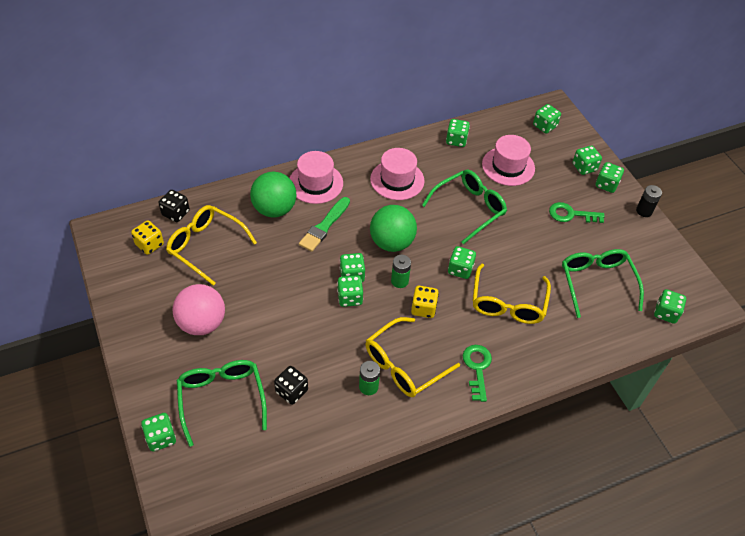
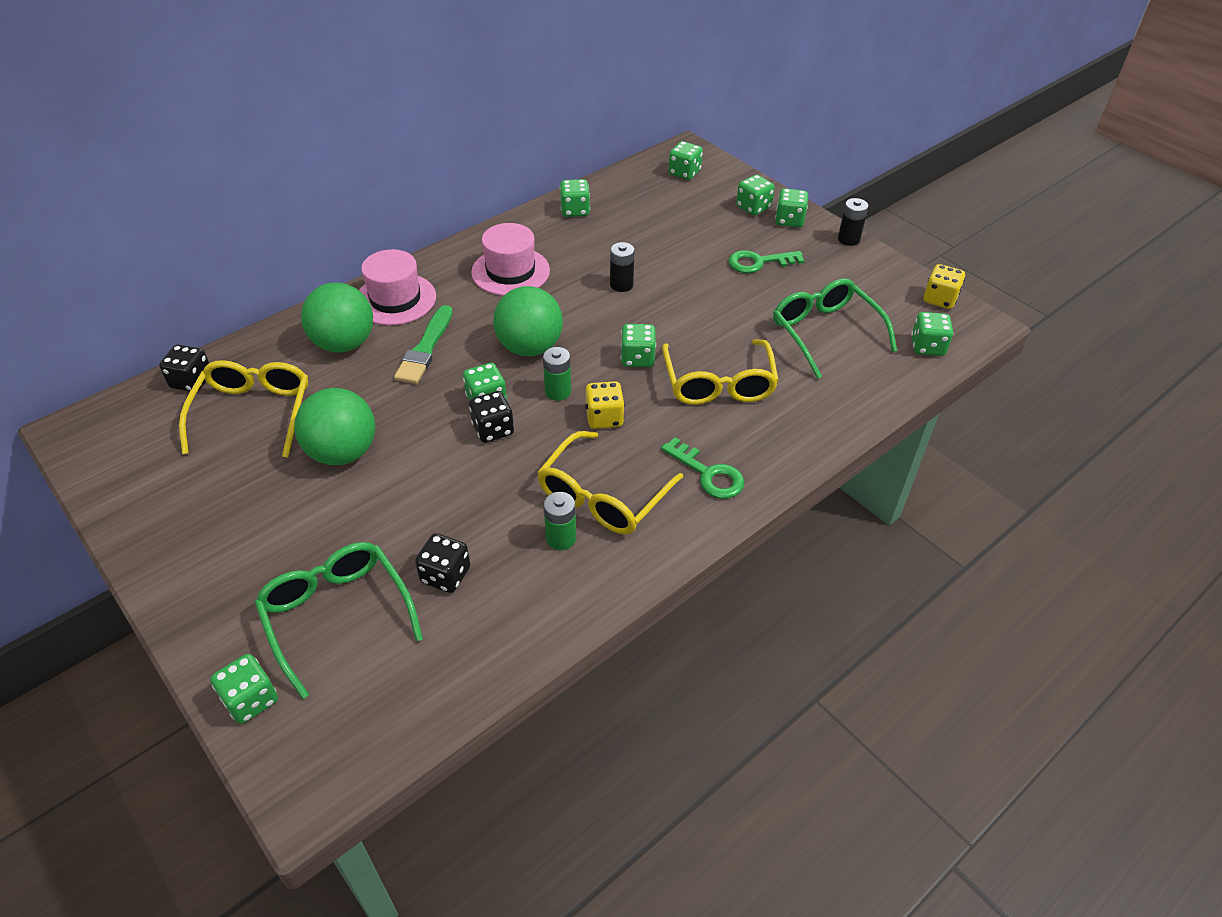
camera: 15 degrees left, 5 degrees down
(149, 244) = (160, 431): yellow dice -> yellow dice (939, 299)
(202, 323) = (274, 518): pink ball -> none
(206, 247) = (253, 414): yellow glasses -> yellow glasses turned 75 degrees clockwise
(253, 289) = (343, 452): none -> green ball
(350, 298) = (493, 429): green dice -> black dice
(468, 209) = (621, 285): green glasses -> black battery
(477, 368) = (708, 474): green key -> green key turned 150 degrees clockwise
(508, 166) = (655, 226): pink hat -> none

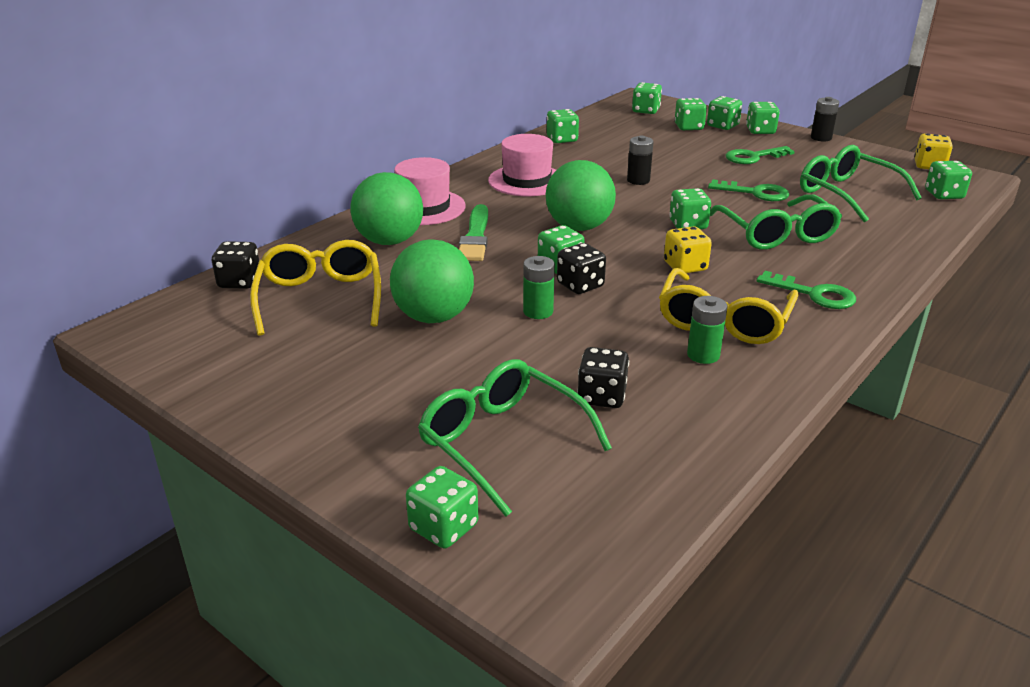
camera: 10 degrees left, 15 degrees down
(558, 391) = (627, 253): green battery -> green battery (538, 311)
(716, 205) = (688, 127): none -> green dice
(718, 383) = (775, 233): yellow glasses -> green glasses
(730, 319) = (755, 193): none -> green key

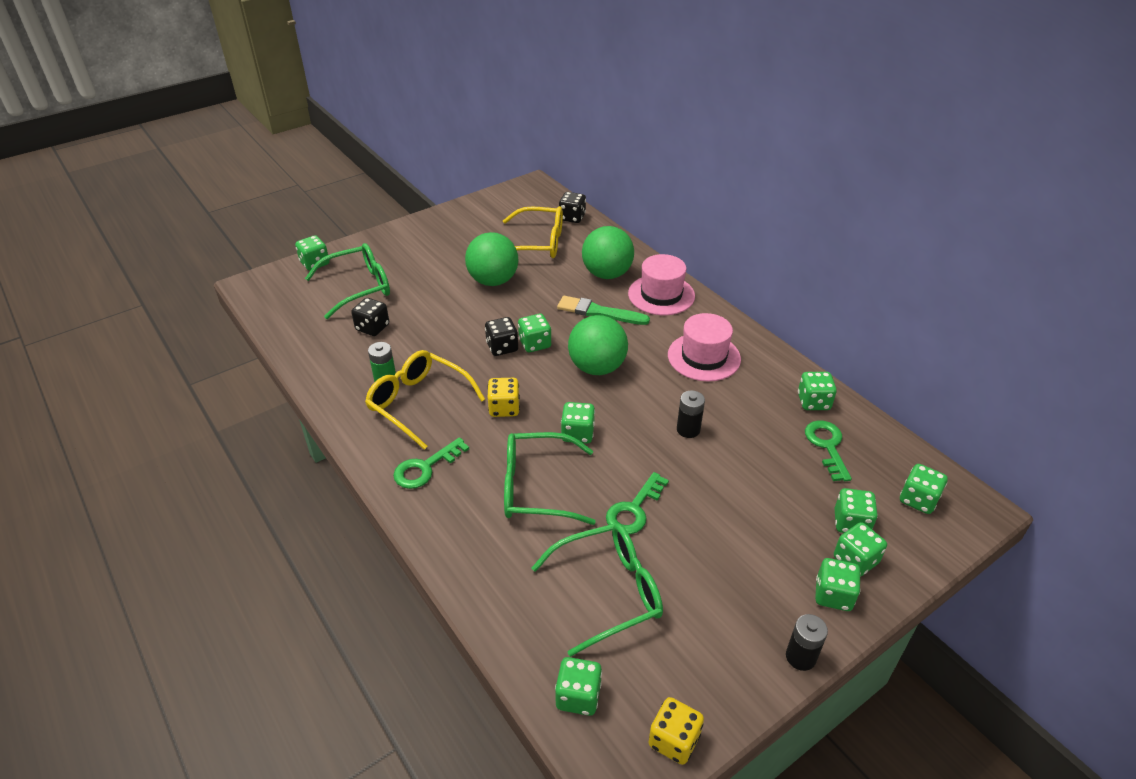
camera: 105 degrees right, 10 degrees up
(538, 311) = (477, 322): green battery -> none
(753, 157) = (737, 549): green key -> green key (827, 446)

